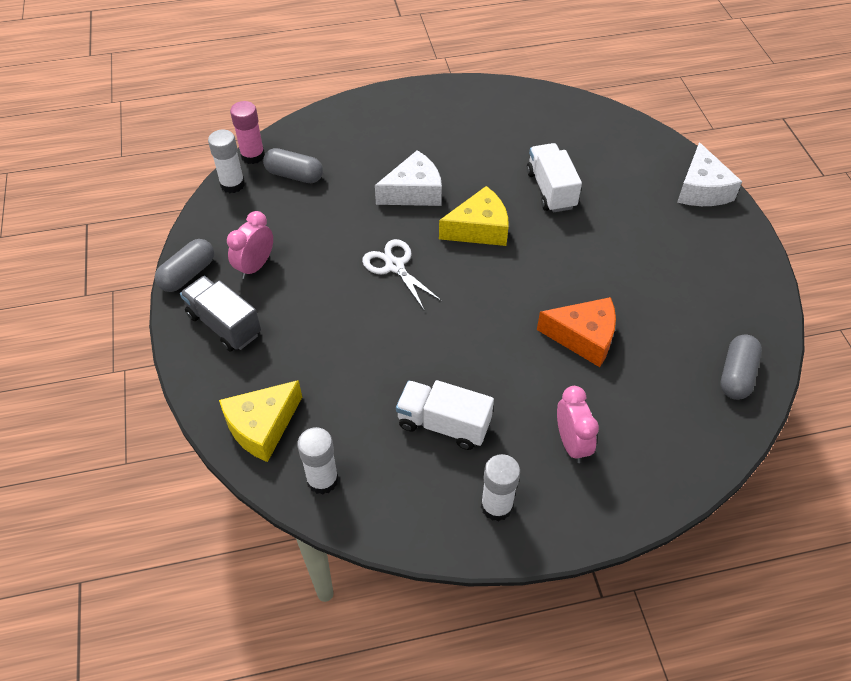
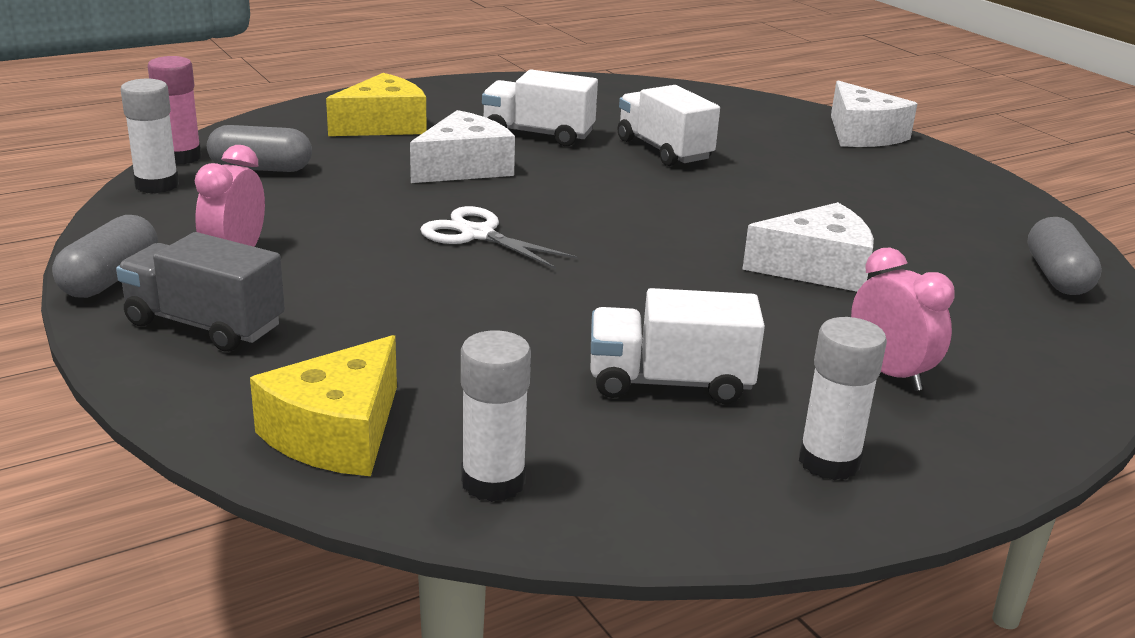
camera: 20 degrees left, 25 degrees down
(476, 158) = (538, 134): none -> white truck
(479, 229) = (586, 190): yellow cheese -> yellow cheese (383, 125)
(583, 337) = (817, 268): orange cheese -> white cheese

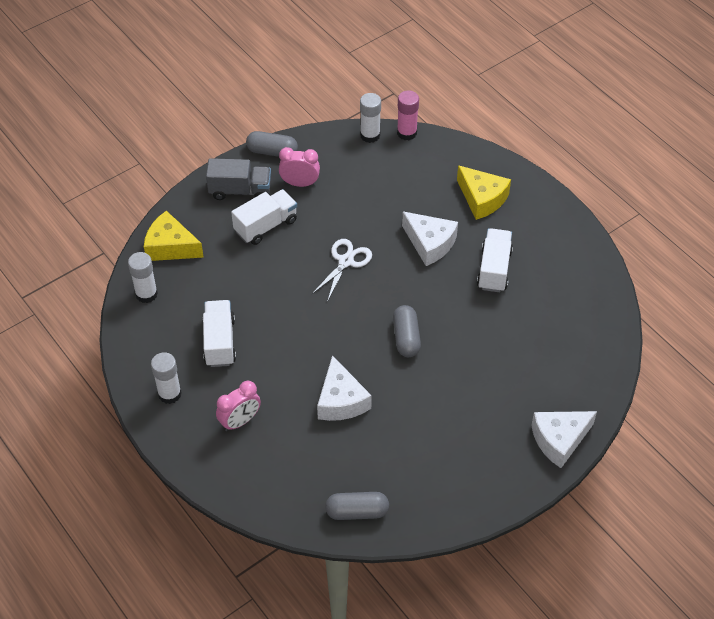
camera: 85 degrees right, 25 degrees up
(205, 325) = (240, 190): grey truck -> grey truck turned 75 degrees clockwise
(261, 168) = (402, 165): grey capsule -> grey capsule (406, 338)
(664, 150) = (489, 331): white truck -> white truck (266, 226)

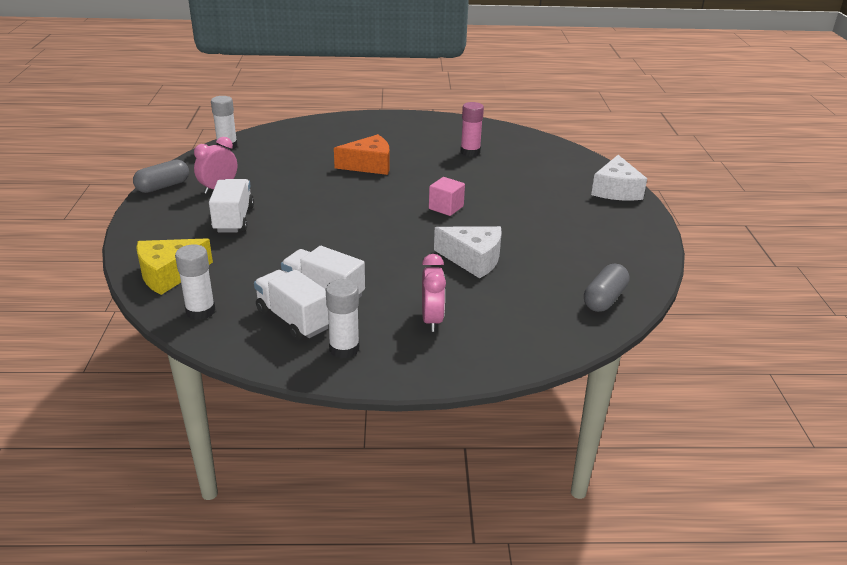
camera: 55 degrees left, 20 degrees down
(240, 190) = (174, 215): grey truck -> none
(346, 261) = (331, 201): white scissors -> none
(406, 338) = (446, 207): grey capsule -> pink cube
(407, 133) = (252, 134): pink glue stick -> pink glue stick (470, 152)
(430, 244) = (369, 165): white cheese -> orange cheese
(482, 199) = (359, 134): yellow cheese -> none
(494, 269) = (429, 154): white truck -> white truck (294, 319)

